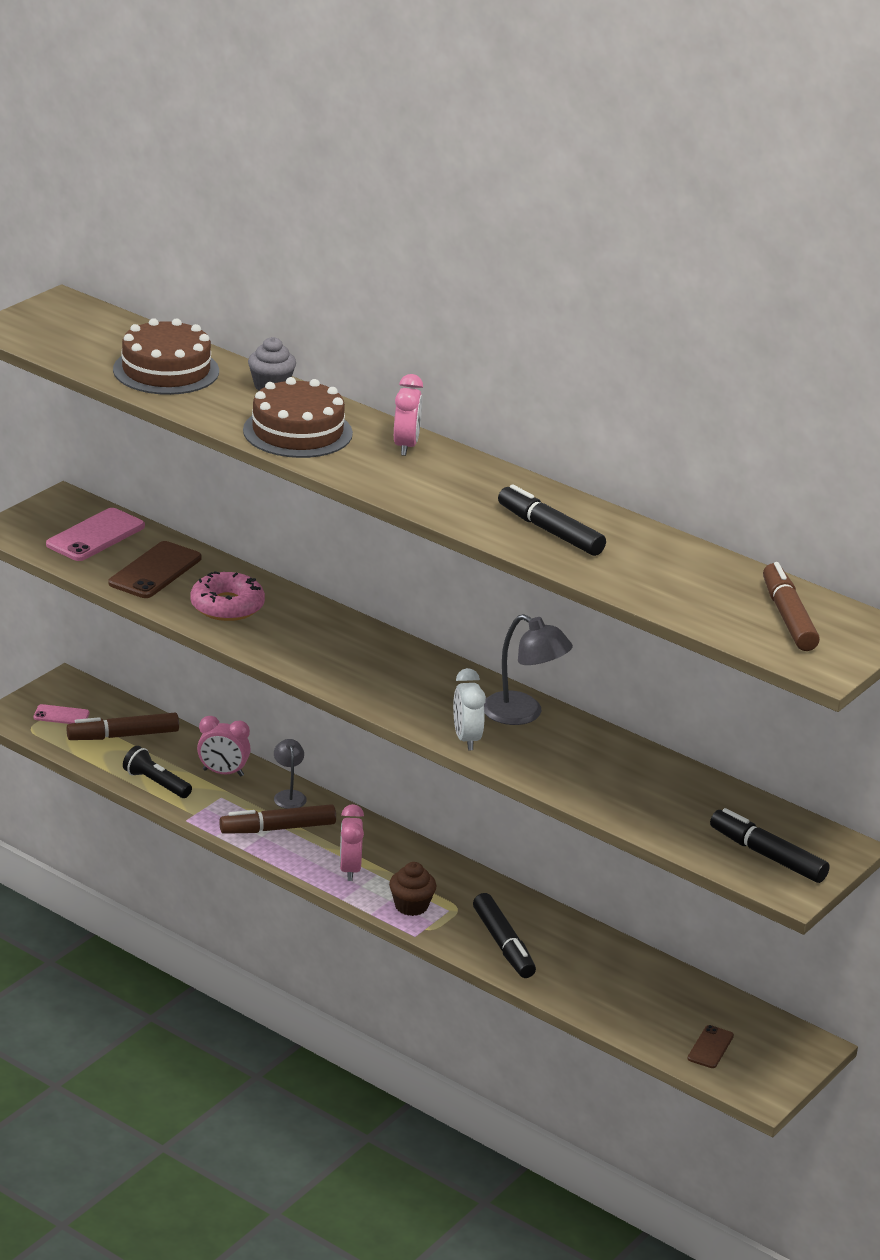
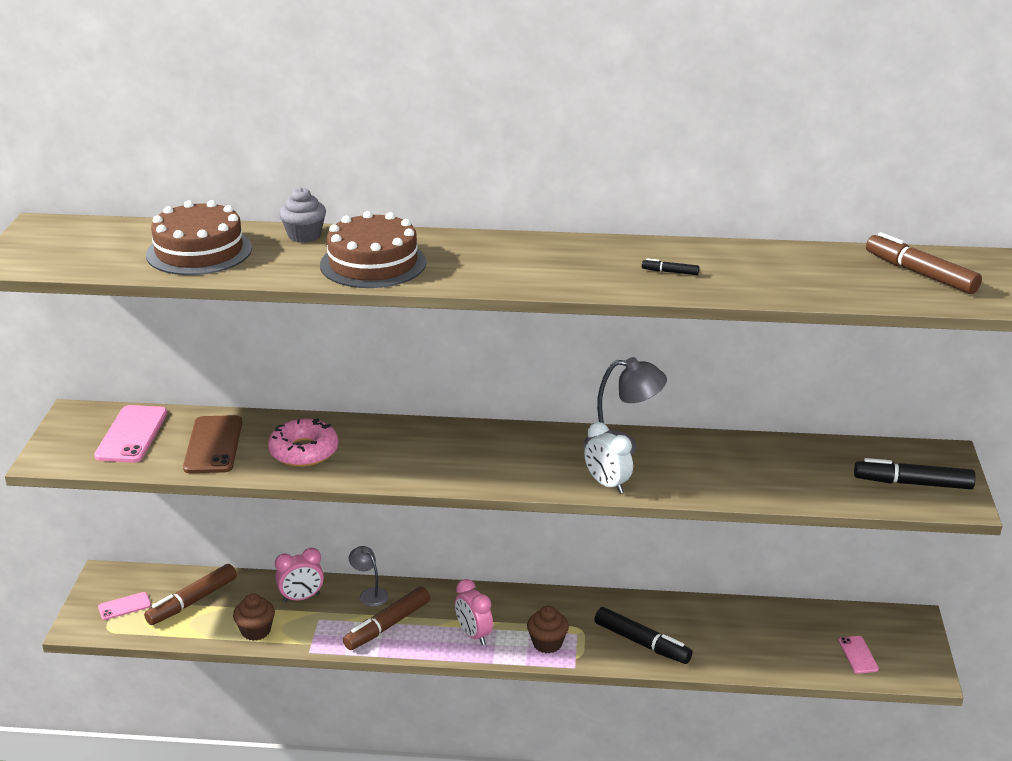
camera: 30 degrees left, 0 degrees up
(156, 783) = (256, 631): black flashlight -> brown cupcake
(406, 446) = (473, 246): pink clock -> none
(550, 531) = (670, 272): black marker -> black marker, size x0.46
(710, 1047) = (858, 655): brown phone -> pink phone

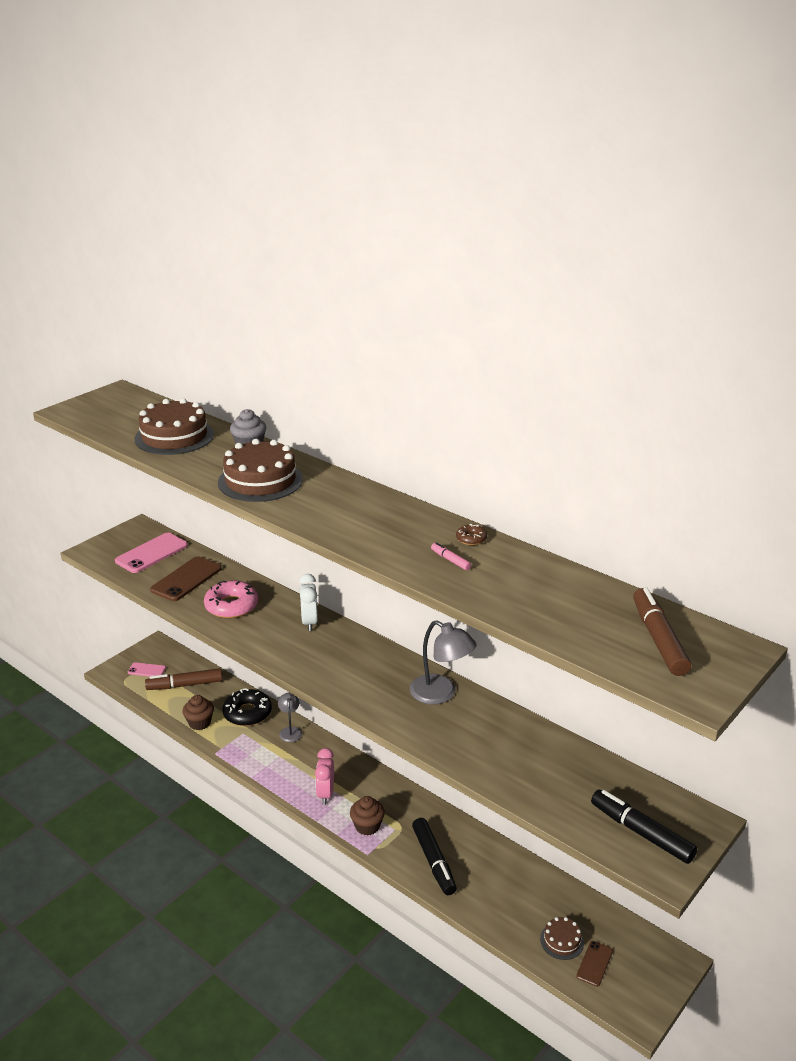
camera: 35 degrees right, 0 degrees up
(301, 598) = (247, 713): pink clock -> black donut
(387, 625) = (279, 759): brown marker -> none
(607, 484) = (395, 718): white clock -> white clock (309, 622)
(660, 249) = (471, 539): none -> brown donut
(670, 272) = (450, 560): black marker -> pink marker
(815, 651) = (562, 941): none -> brown cake
(858, 655) = (594, 963): pink phone -> brown phone

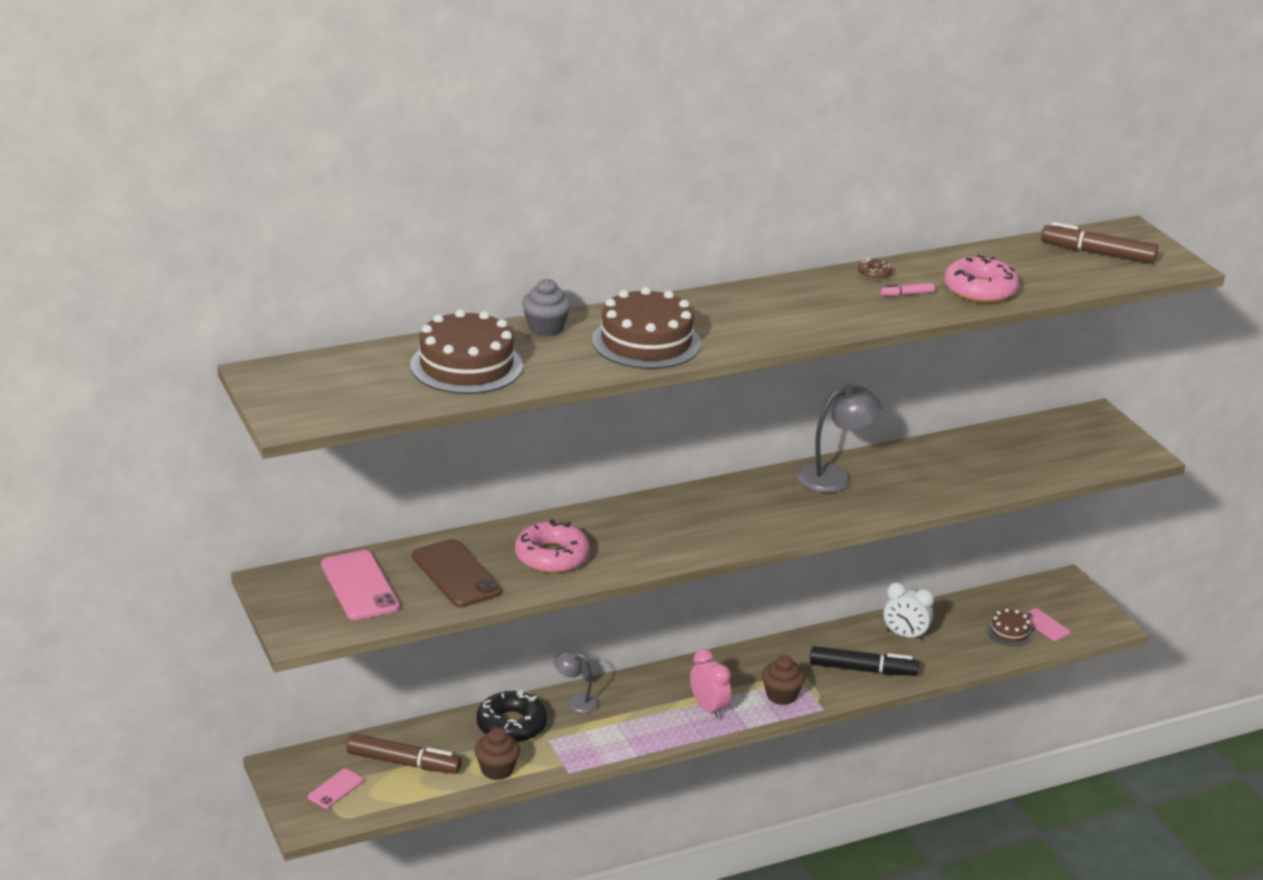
camera: 65 degrees left, 0 degrees up
(185, 685) = (403, 762): brown marker -> brown marker turned 90 degrees counterclockwise
(309, 622) = (636, 514): white clock -> white clock (905, 635)
(325, 794) = (708, 708): pink clock -> pink clock turned 150 degrees counterclockwise
(500, 592) = (980, 290): none -> pink donut
(594, 963) = (1045, 625): brown phone -> pink phone
(641, 833) = (1093, 447): black marker -> none

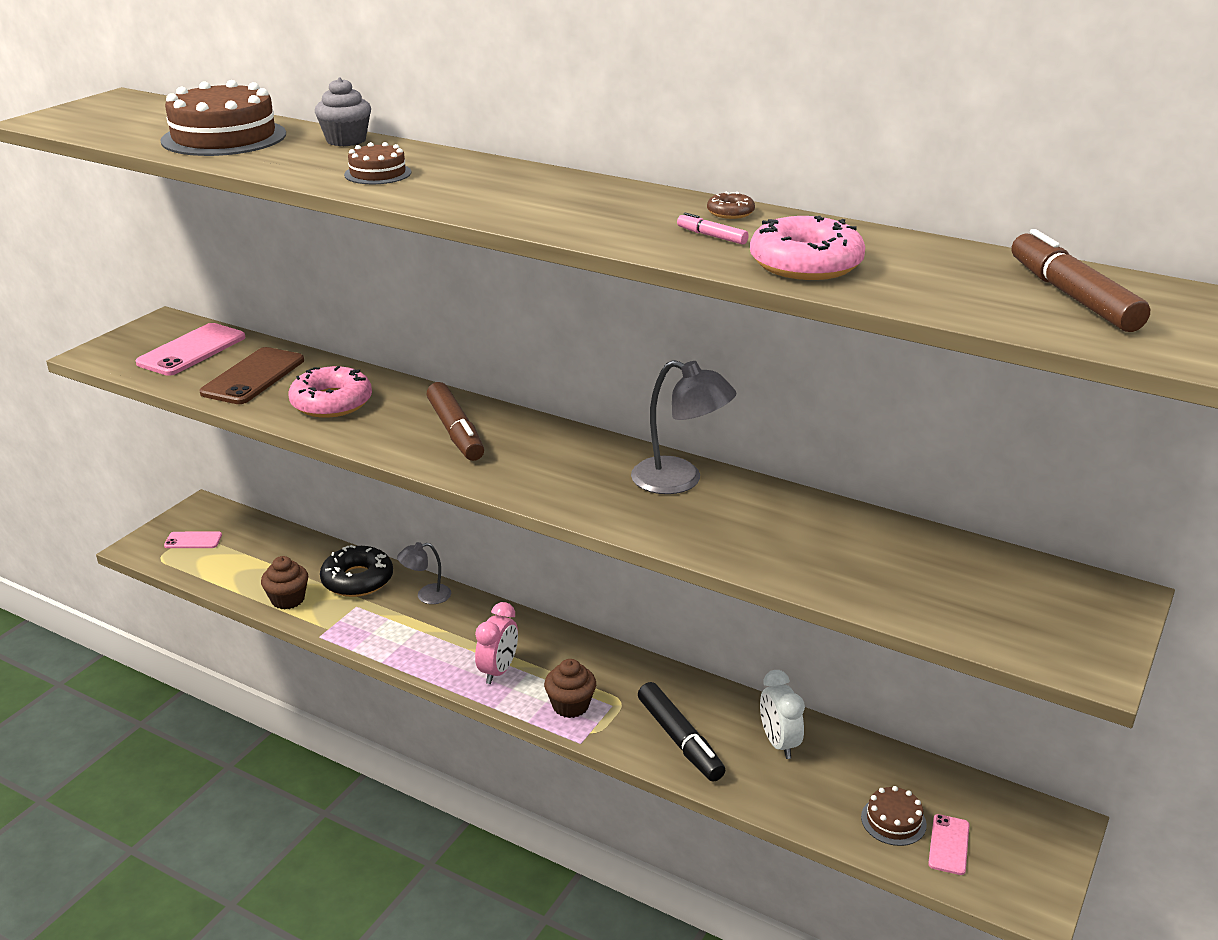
camera: 55 degrees right, 0 degrees up
(403, 762) = (255, 554): brown marker -> brown marker (455, 431)
(575, 702) = (426, 596): grey lamp -> grey lamp turned 90 degrees counterclockwise
(646, 342) = (378, 173): brown cake -> brown cake, size x0.50

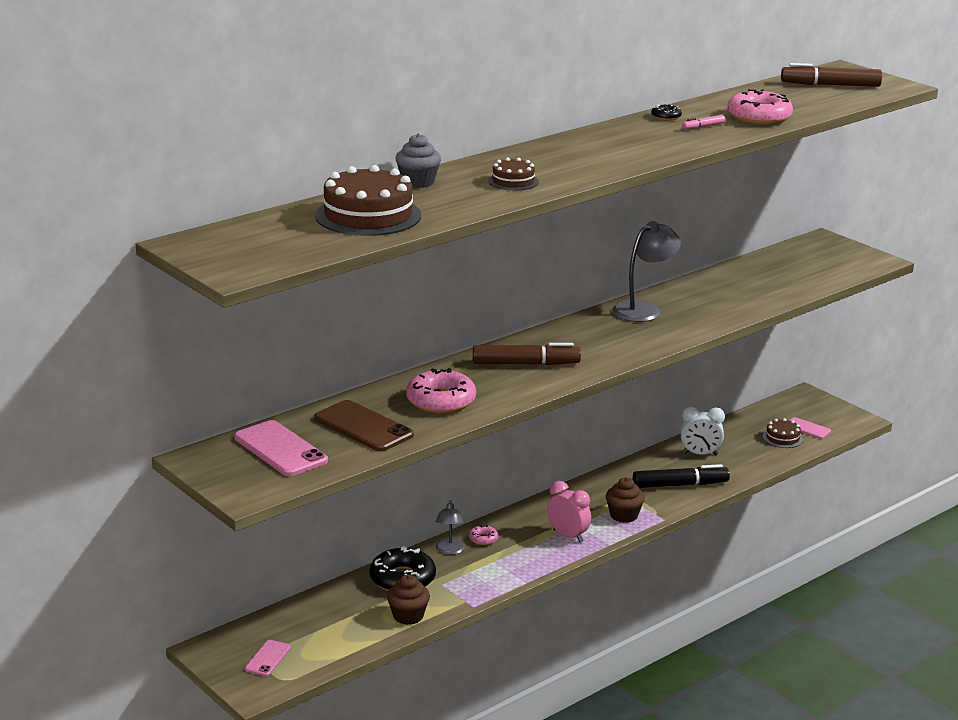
camera: 70 degrees left, 5 degrees down
(461, 612) = (483, 539): none -> pink donut
(730, 212) = (666, 117): brown donut -> black donut

